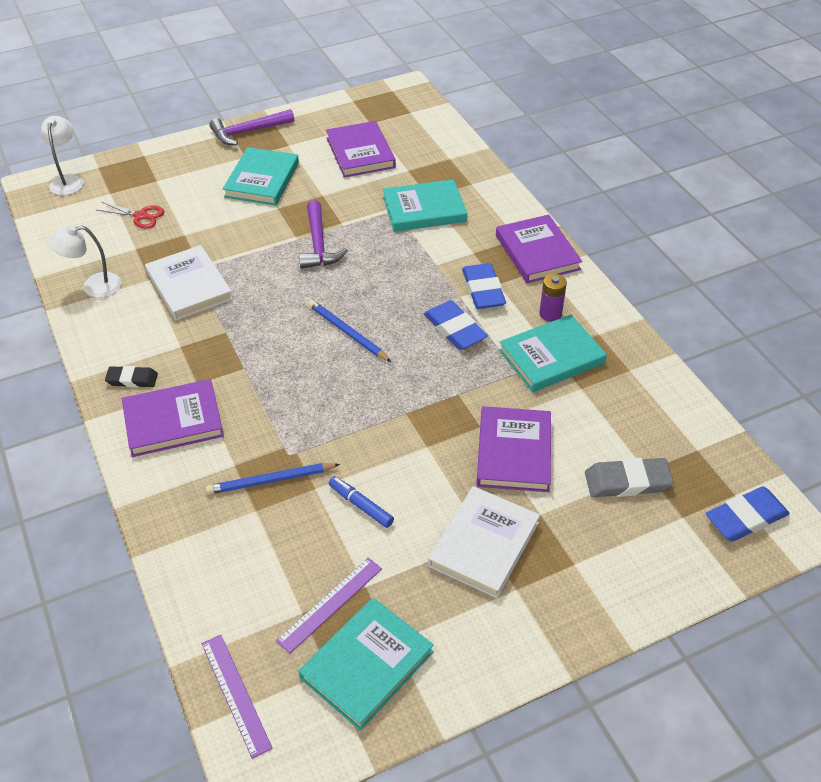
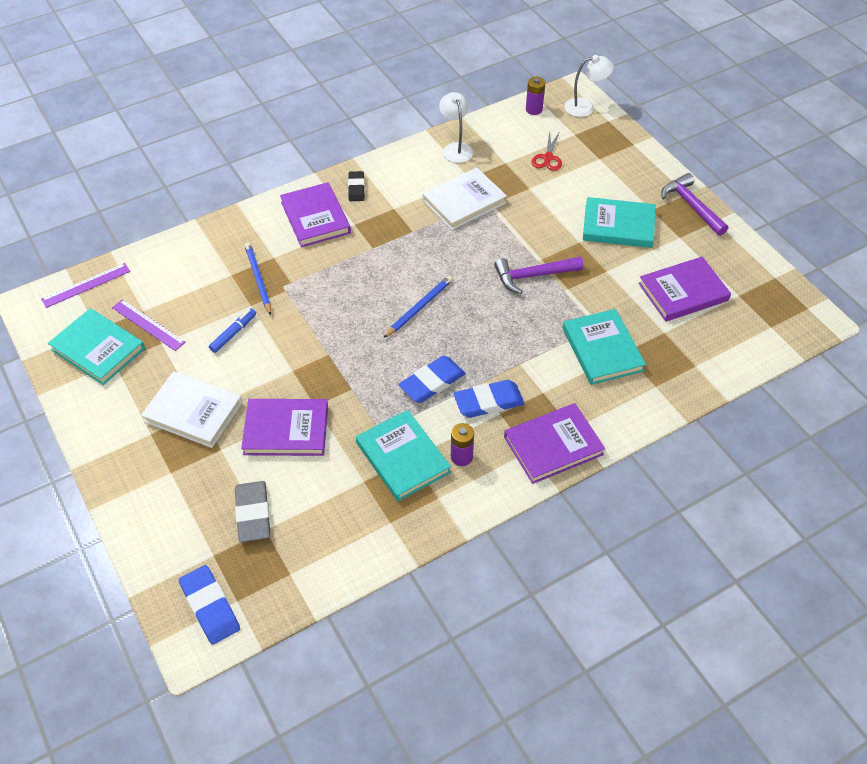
camera: 85 degrees right, 5 degrees up
(53, 218) = (534, 109): none -> purple battery

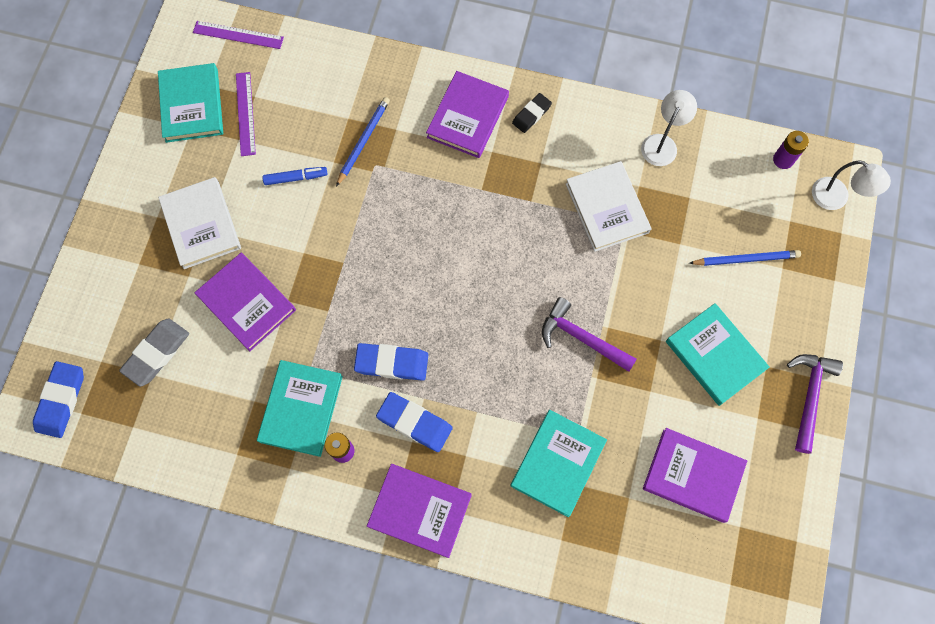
camera: 45 degrees right, 20 degrees up
(419, 307) = (456, 283): blue pencil -> blue pencil (746, 259)
(464, 201) = (607, 208): white book -> white book turned 60 degrees clockwise
(548, 158) = (734, 225): red scissors -> none

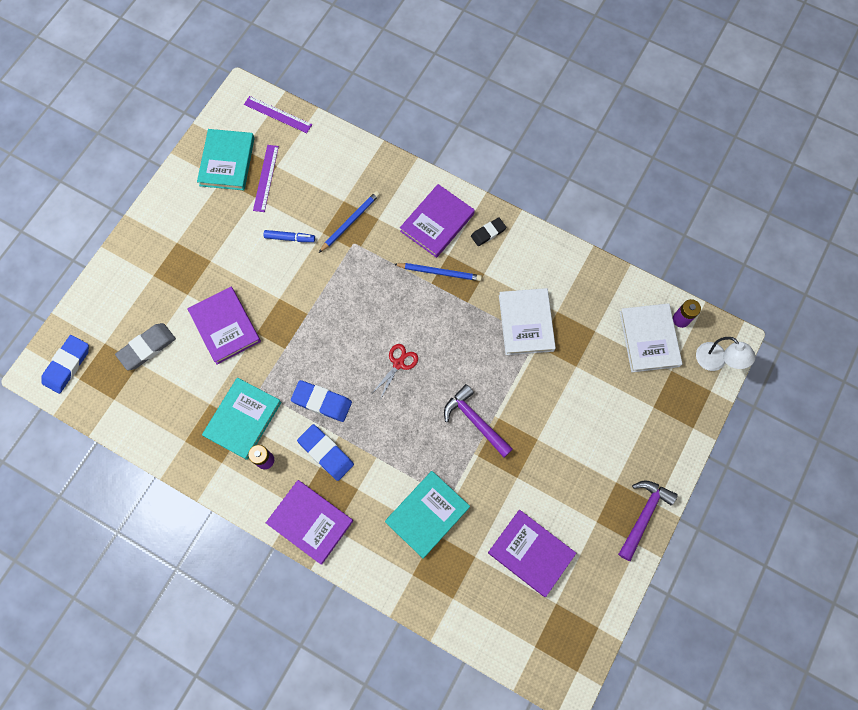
camera: 15 degrees right, 0 degrees up
(201, 224) = (208, 257): white book -> white book (649, 339)
(471, 294) = (398, 364): none -> red scissors
(662, 143) = (586, 282): white lamp -> none
(715, 355) = (577, 463): turquoise book -> none
(746, 259) = (625, 392): blue pencil -> blue pencil (439, 272)

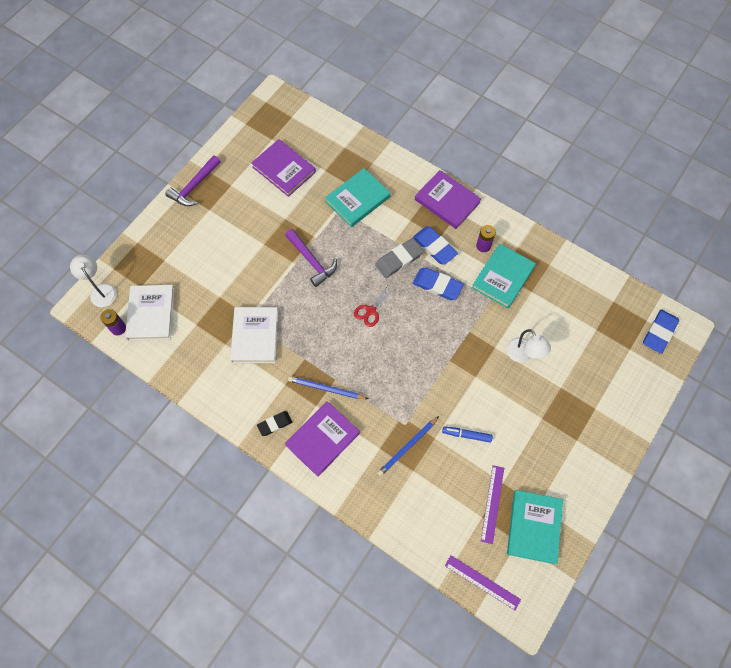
camera: 175 degrees left, 5 degrees down
(147, 348) = (591, 342): grey eraser -> grey eraser (399, 260)
(225, 326) = (523, 355): purple book -> white lamp

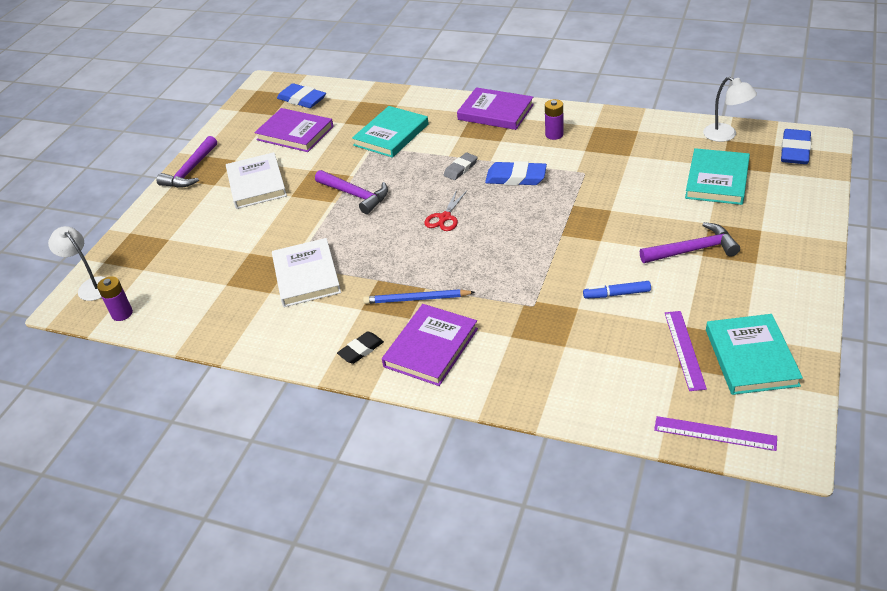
camera: 10 degrees left, 25 degrees down
(151, 314) = (163, 290): white book -> white book (256, 184)
(399, 260) = (460, 169): grey eraser -> grey eraser, size x0.64
(407, 447) = (546, 325): blue pencil -> none
(434, 247) = (498, 149): blue eraser -> blue eraser (302, 99)
(503, 277) = (590, 153): turquoise book -> turquoise book (717, 180)
(523, 355) = (648, 207): white lamp -> white lamp (725, 135)
(538, 411) = (693, 250): none -> purple hammer

